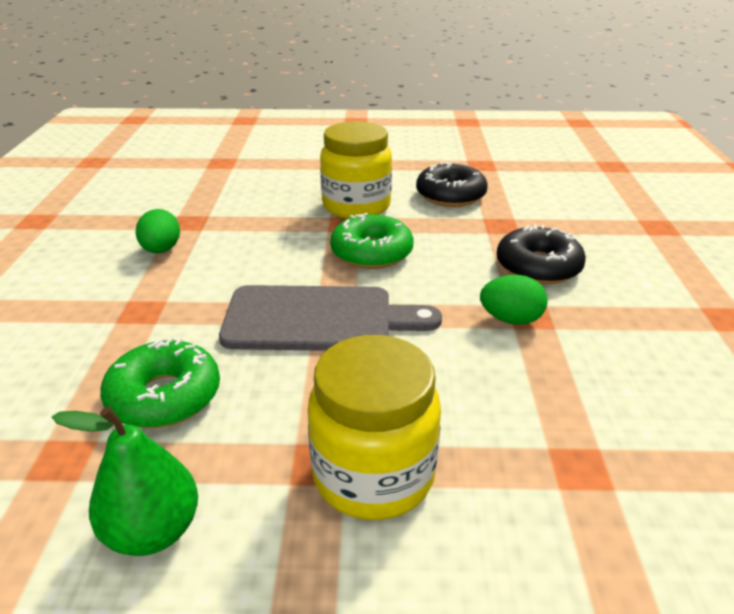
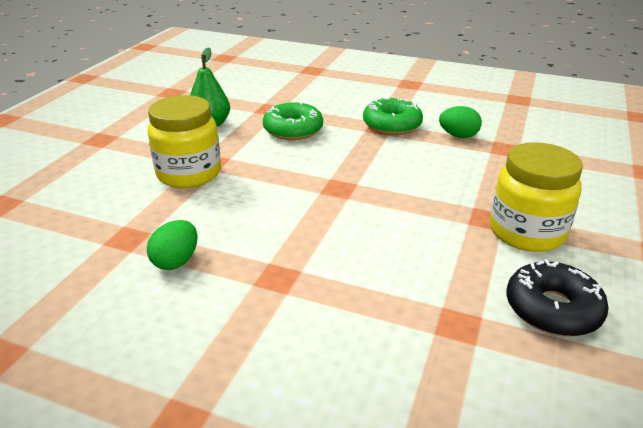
camera: 110 degrees right, 0 degrees up
(317, 319) = (335, 180): grey cutting board -> none
(371, 253) = (422, 220): green donut -> green donut (392, 125)
(511, 319) = (279, 264): green egg -> green egg (176, 261)
(538, 267) = (352, 315): black donut -> none

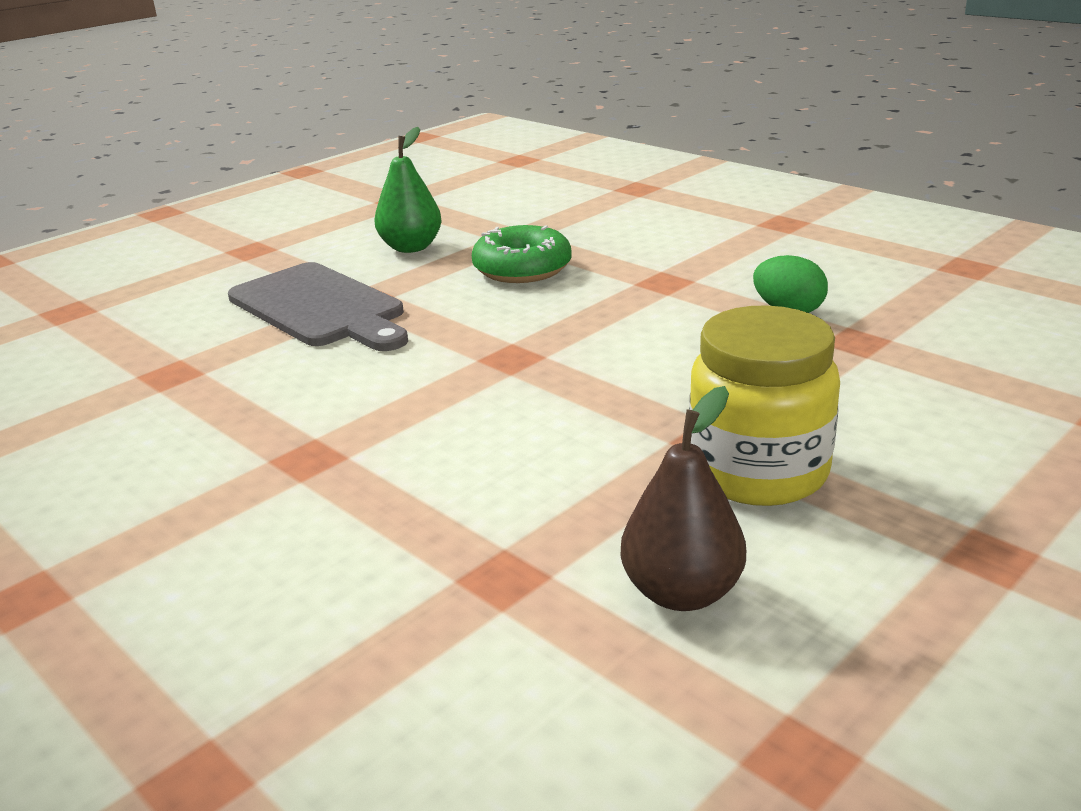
camera: 25 degrees right, 5 degrees down
(176, 261) = (200, 412): green egg -> none
(189, 174) = (320, 308): yellow jar -> grey cutting board
(392, 125) = (688, 280): green donut -> none
(552, 309) = (681, 592): black donut -> brown pear

